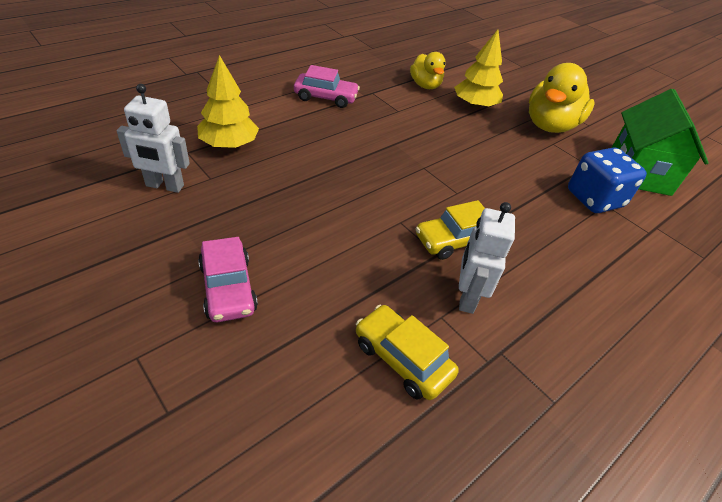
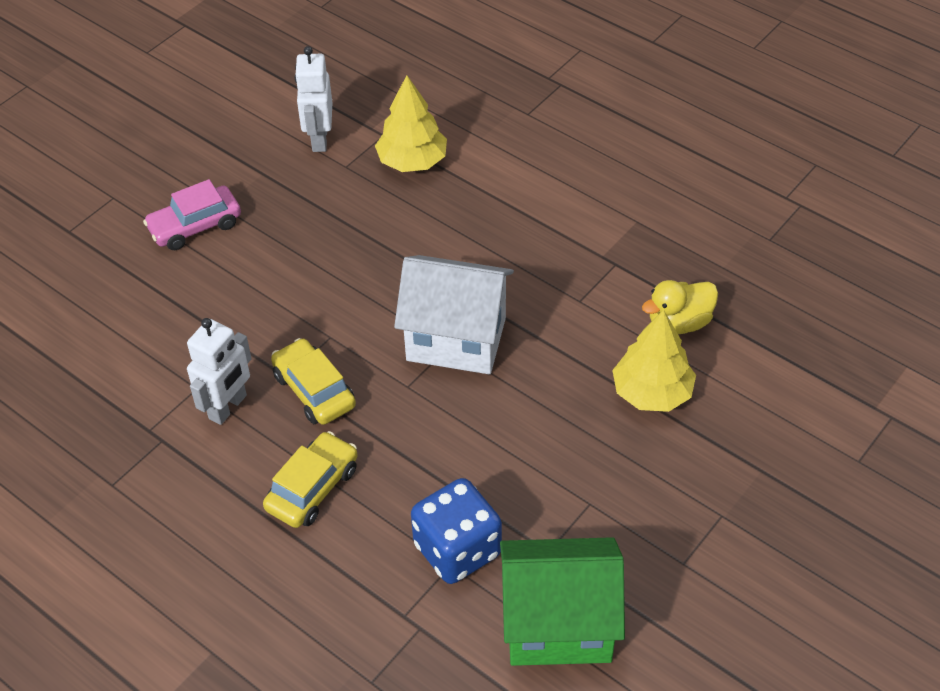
camera: 85 degrees right, 5 degrees up
(326, 97) = (569, 218): pink car -> none
(402, 359) = (140, 363): yellow car -> yellow car (312, 488)
(418, 162) = (456, 339): none -> white house
(466, 297) = (228, 407): white robot -> white robot turned 120 degrees clockwise
(550, 126) = (645, 500): yellow duck -> none

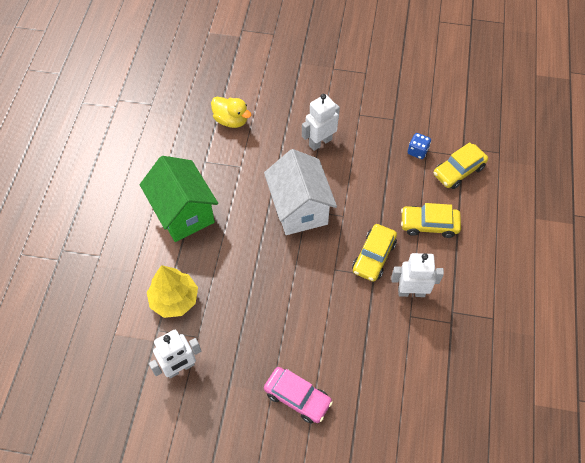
camera: 120 degrees left, 10 degrees up
(378, 590) = (458, 171): none -> yellow car
(457, 550) = (417, 151): blue dice -> blue dice, size x0.51
(558, 624) = (425, 101): green house -> green house (183, 213)
(563, 419) = (320, 142): none -> white robot
(652, 393) = (282, 115): yellow tree -> none

